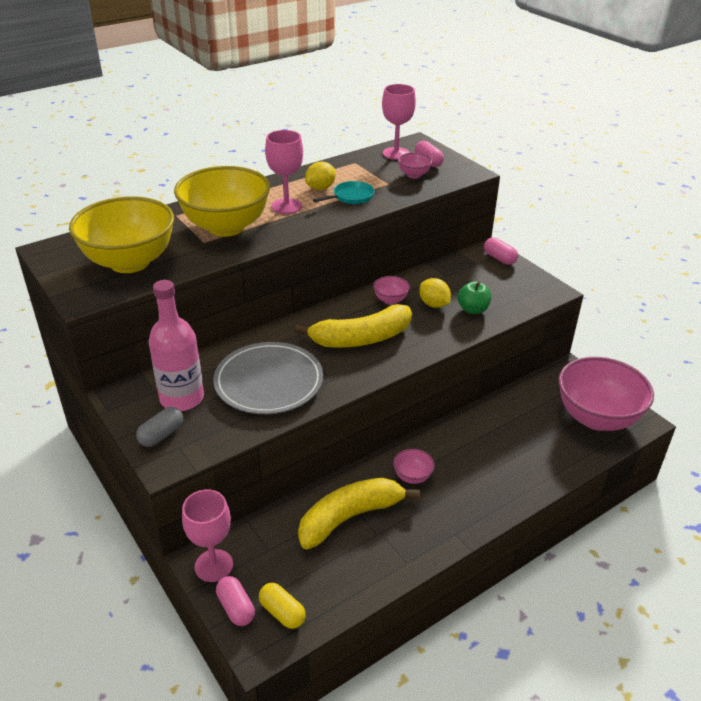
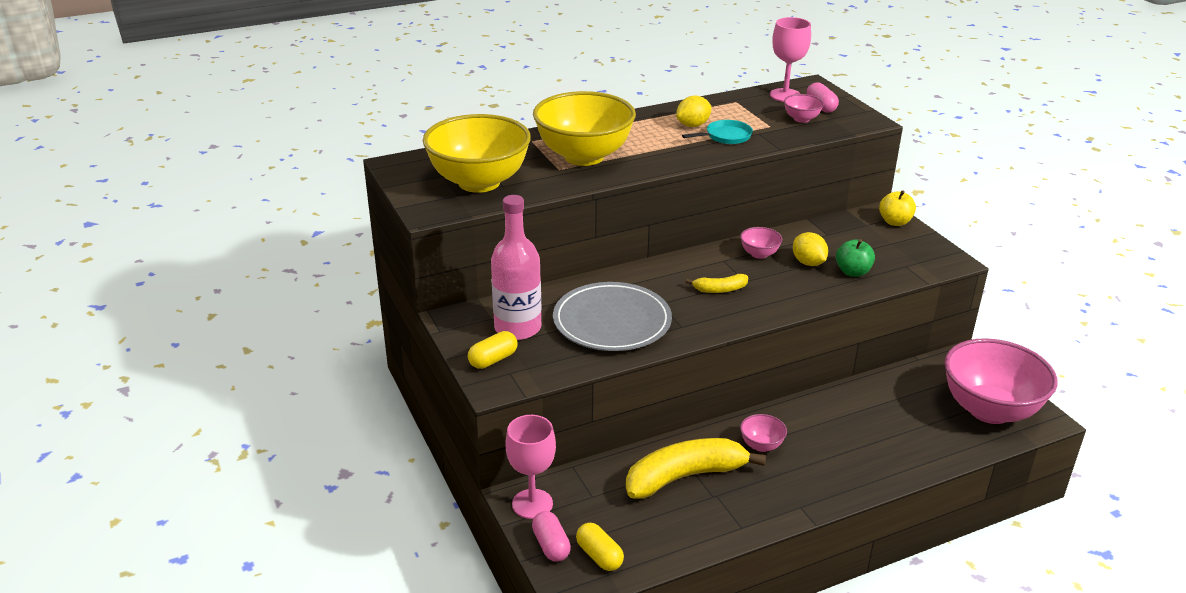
camera: 10 degrees right, 5 degrees down
(161, 435) = (493, 360): grey capsule -> yellow capsule
(286, 206) = (652, 141): pink goblet -> none
(361, 339) = (720, 289): yellow banana -> yellow banana, size x0.47
(499, 258) = (895, 222): pink capsule -> yellow apple

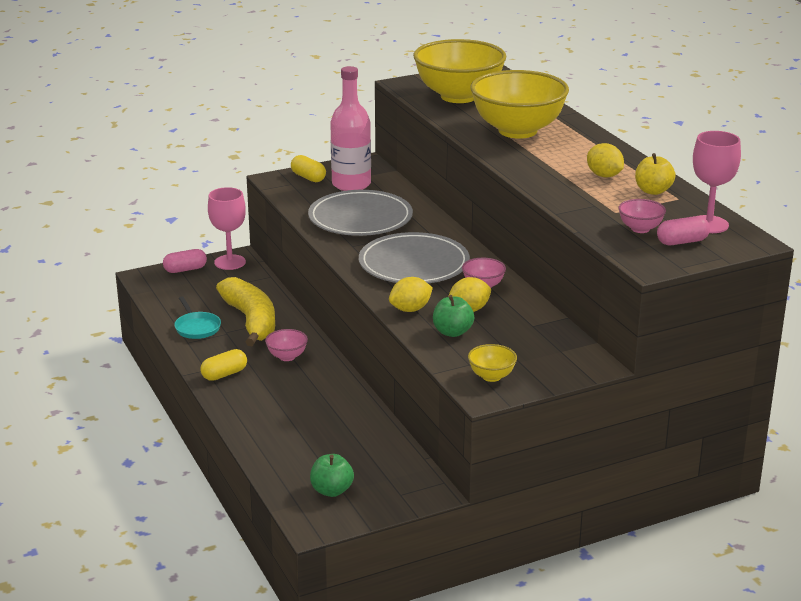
camera: 90 degrees right, 5 degrees down
(599, 556) = (170, 286): yellow capsule -> yellow capsule (224, 374)
(720, 289) = (414, 264): yellow banana -> grey plate
(726, 136) = (580, 189): turquoise pan -> turquoise pan (197, 327)
(816, 293) = (410, 309): none -> yellow lemon
(895, 222) = (570, 369): yellow apple -> yellow apple (653, 191)
(922, 256) = (491, 376): none -> yellow bowl
(989, 410) = (332, 490): pink bowl -> green apple

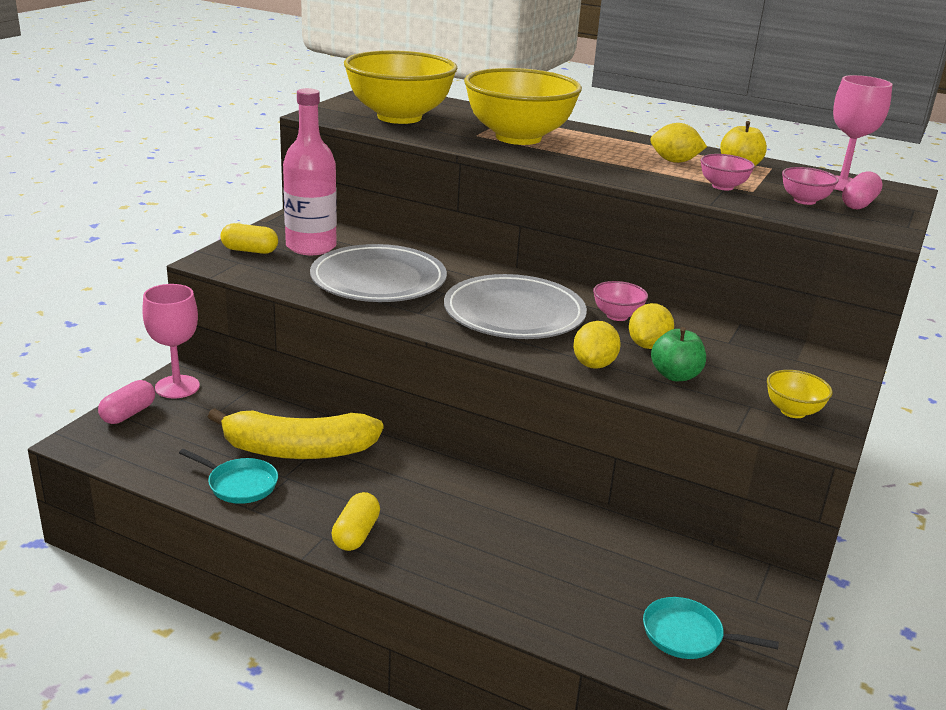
camera: 40 degrees left, 0 degrees up
(251, 321) = (298, 450): yellow banana -> yellow banana turned 150 degrees clockwise
(287, 356) = (400, 480): pink bowl -> pink bowl (723, 186)
(332, 490) = (687, 635): green apple -> turquoise pan

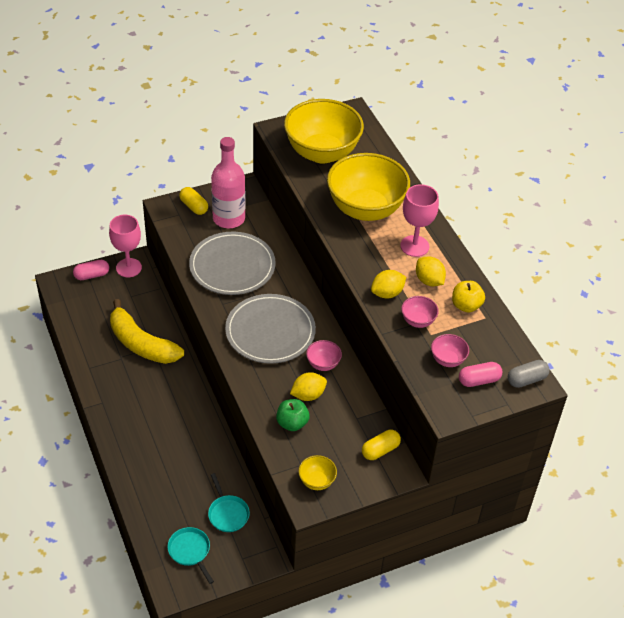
camera: 40 degrees right, 20 degrees up
(239, 484) = (97, 350): turquoise pan -> turquoise pan (227, 513)
(356, 534) = (116, 409): yellow capsule -> yellow capsule (380, 450)
(594, 364) = (261, 392): yellow lemon -> yellow lemon (387, 293)
(842, 184) = (504, 357): pink goblet -> pink goblet (414, 246)
(890, 191) = (526, 380): none -> grey capsule

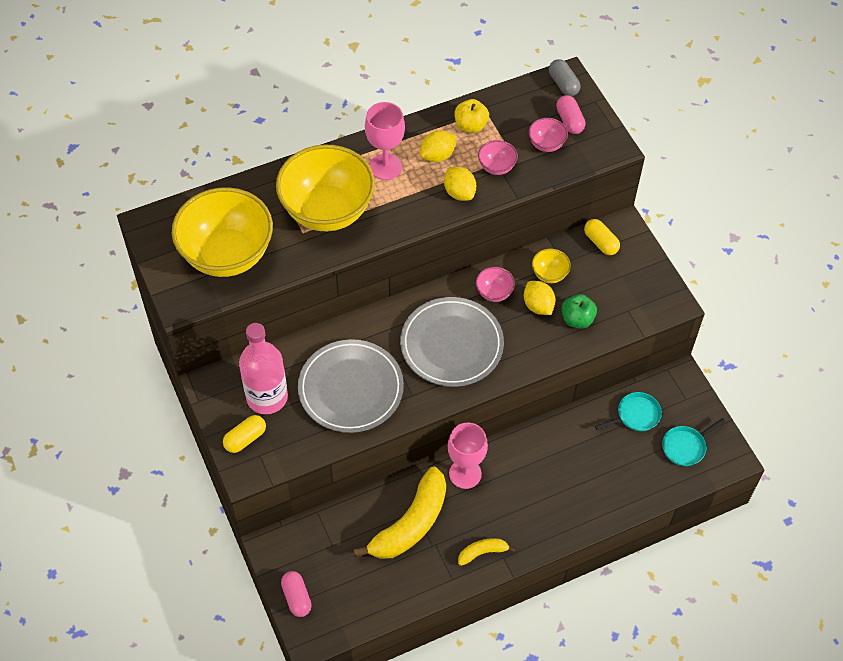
camera: 90 degrees left, 10 degrees up
(109, 389) = (482, 552): none -> yellow banana
(128, 268) = (282, 553): pink goblet -> pink goblet (465, 474)
(317, 481) = (646, 296): yellow bowl -> yellow bowl (549, 274)

